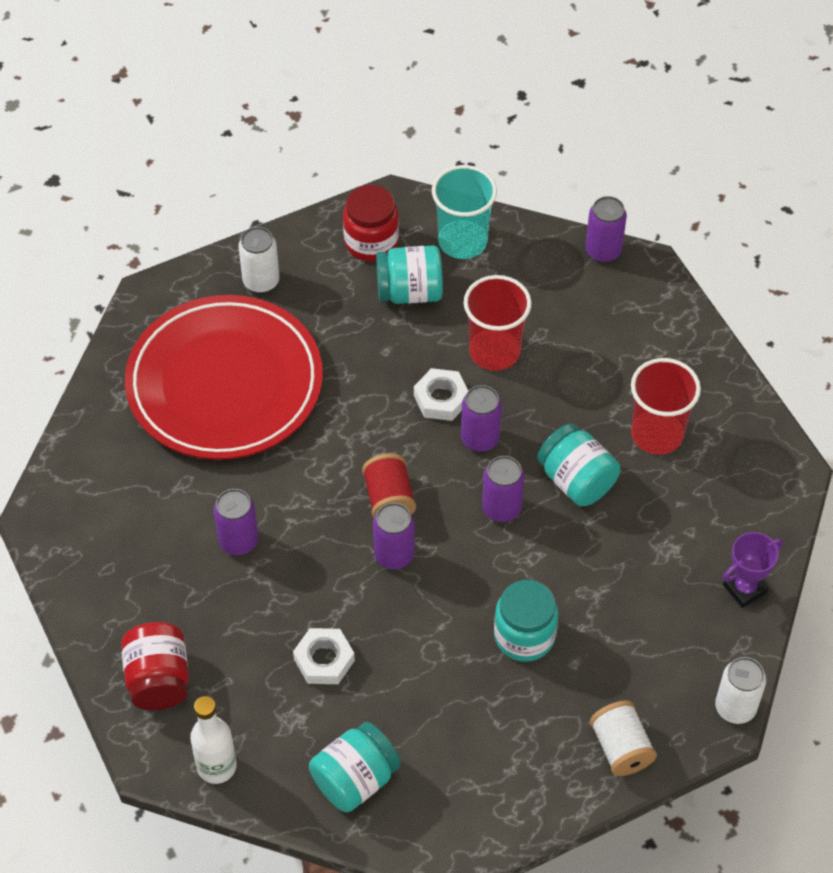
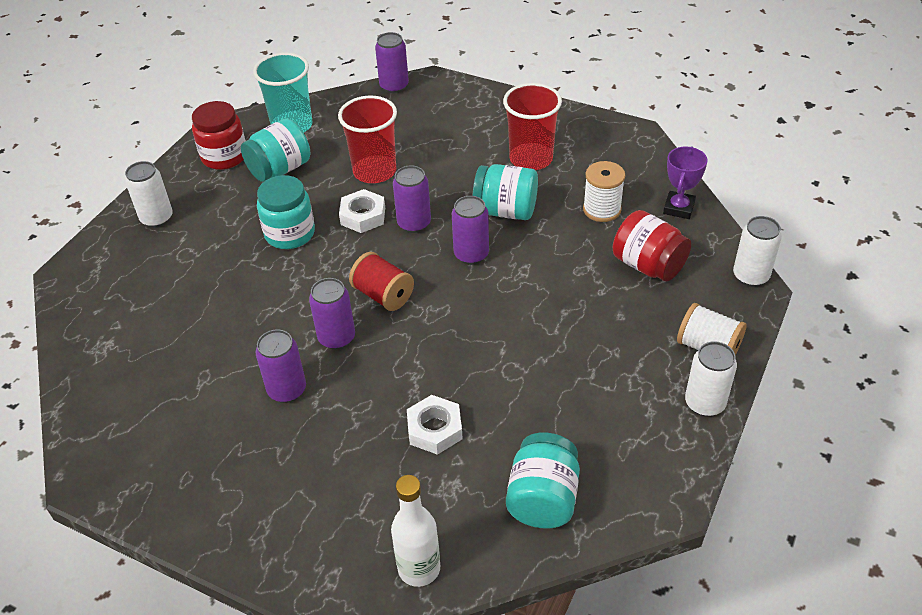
camera: 35 degrees left, 10 degrees down
(158, 679) = (306, 534): red jar -> red jar (648, 265)
(225, 383) = (182, 294): red plate -> none
(394, 555) = (421, 327): purple can -> purple can (337, 338)
(524, 636) = (568, 320): turquoise jar -> turquoise jar (290, 233)
(563, 795) = (704, 403): none -> white can
(668, 540) = (602, 209): none -> white spool

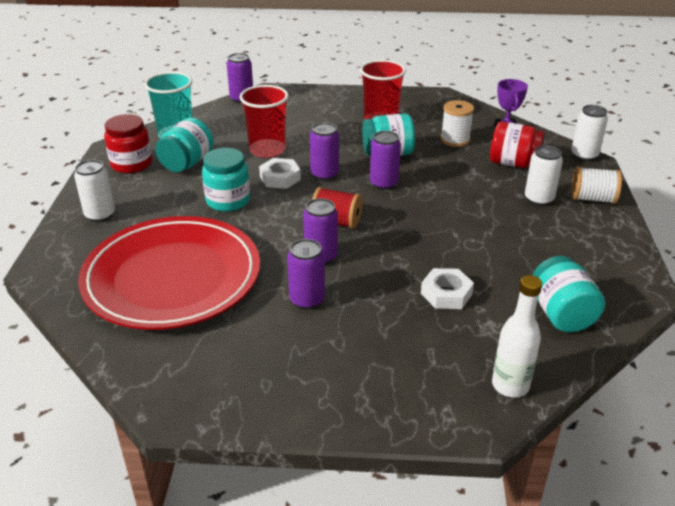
camera: 25 degrees left, 10 degrees down
(177, 320) = (172, 278): none -> red plate
(704, 403) = (618, 230): white can -> white can (539, 199)

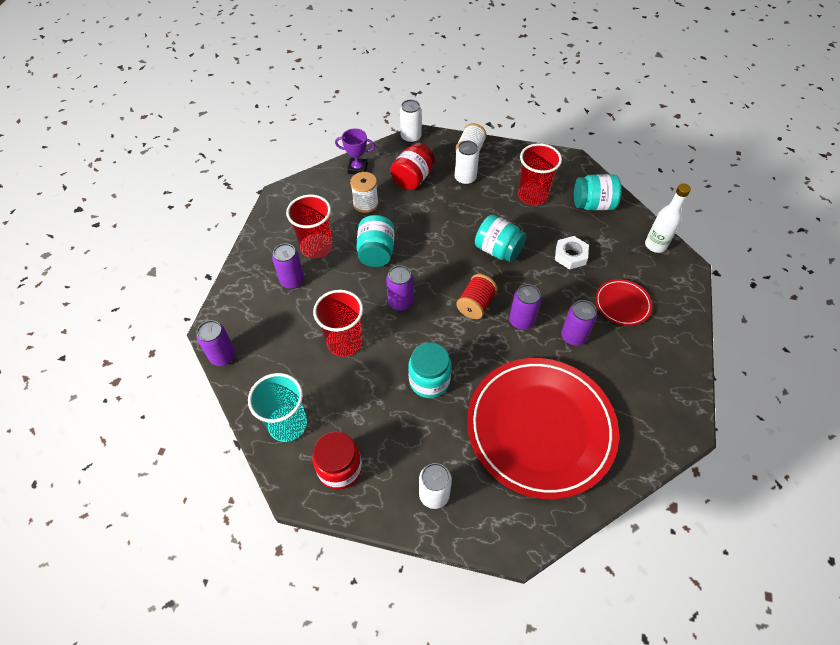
camera: 80 degrees left, 20 degrees up
(187, 163) = (352, 414): turquoise jar -> turquoise jar (498, 250)
(280, 178) = (399, 336): white nut -> none
(375, 346) = (622, 304): none -> red plate
(384, 183) = (424, 264): purple can -> purple can (292, 281)
(543, 255) = (532, 195): none -> red cup

